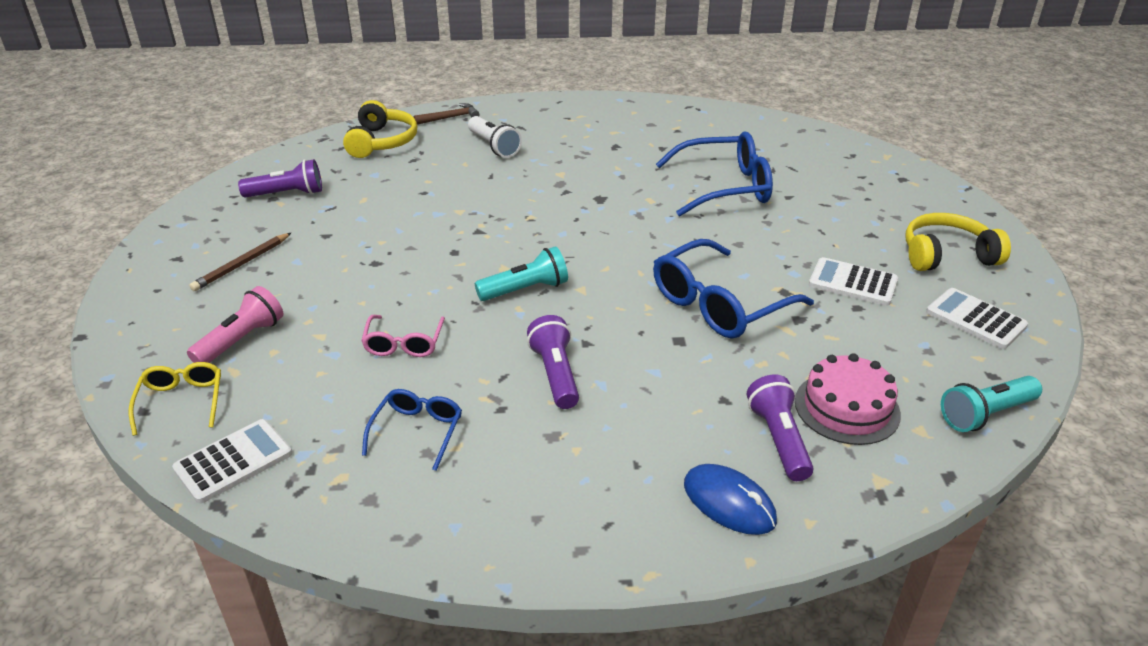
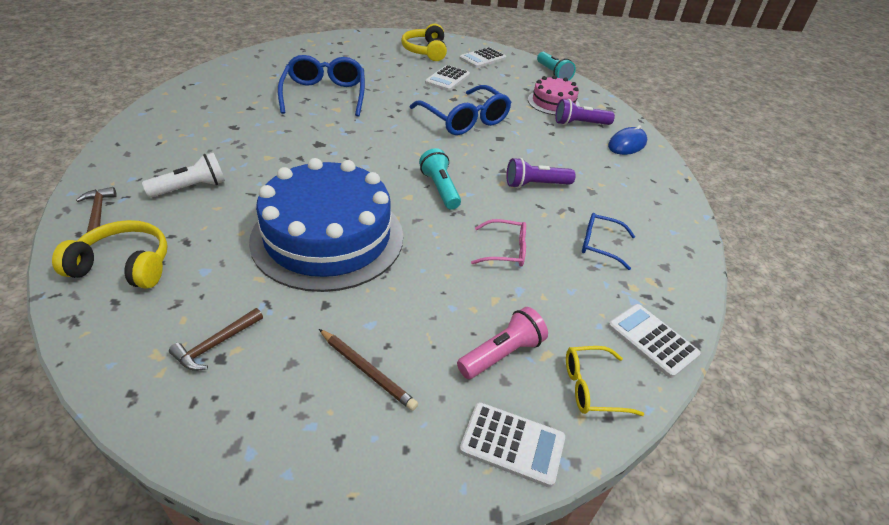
camera: 90 degrees left, 5 degrees up
(138, 346) = (512, 444): none -> white calculator
(242, 340) = (502, 354): pink flashlight -> pink flashlight turned 105 degrees clockwise
(287, 194) = (216, 344): purple flashlight -> brown hammer
(423, 225) = (328, 237): none -> blue cake

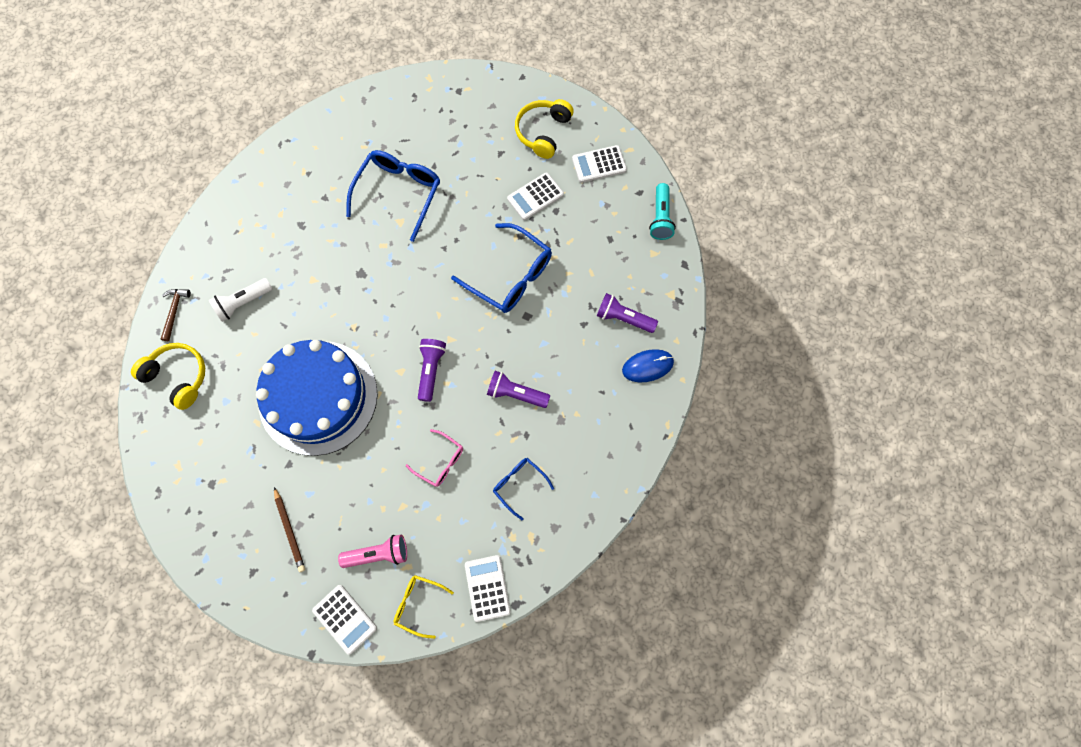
camera: 30 degrees right, 30 degrees up
(191, 188) = (243, 303): white flashlight -> white flashlight turned 150 degrees clockwise
(216, 344) = (212, 472): brown hammer -> none
(440, 188) = (431, 370): turquoise flashlight -> purple flashlight
(464, 120) = (510, 276): blue glasses -> blue glasses turned 45 degrees counterclockwise
(553, 102) = (621, 273): pink cake -> none

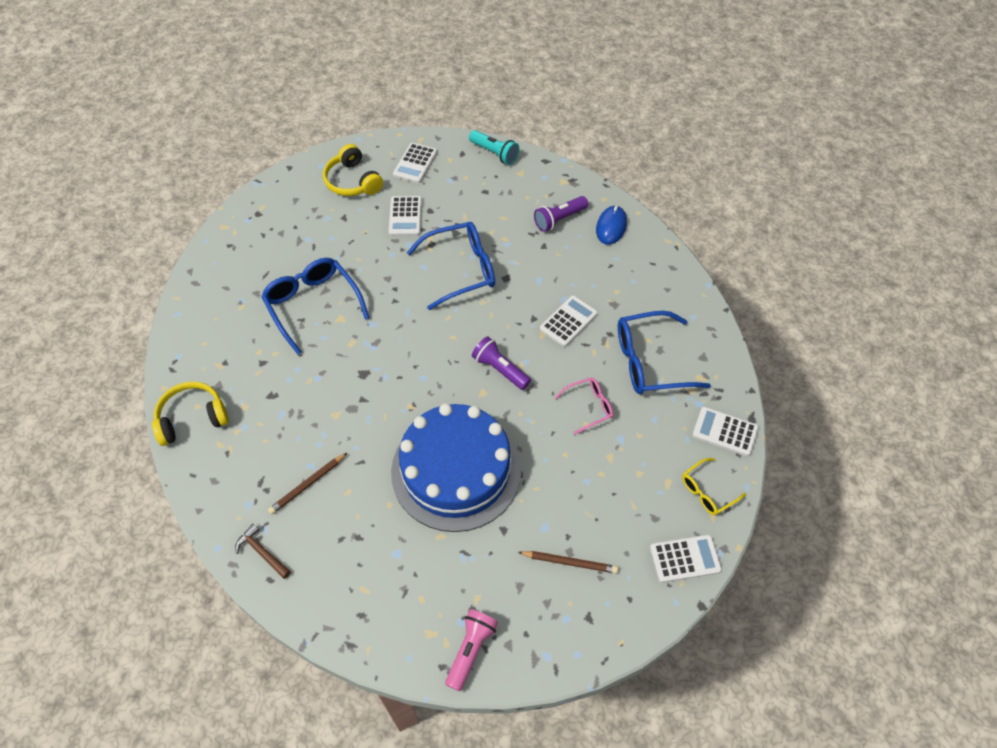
camera: 55 degrees left, 15 degrees down
(178, 377) = (336, 584): yellow headphones -> yellow headphones (192, 418)
(243, 303) = (307, 485): white flashlight -> brown pencil
(378, 554) = (641, 499): pink flashlight -> pink flashlight (471, 650)
(516, 394) = (568, 321): purple flashlight -> white calculator
(519, 485) = (650, 361): blue glasses -> blue glasses, size x1.84

